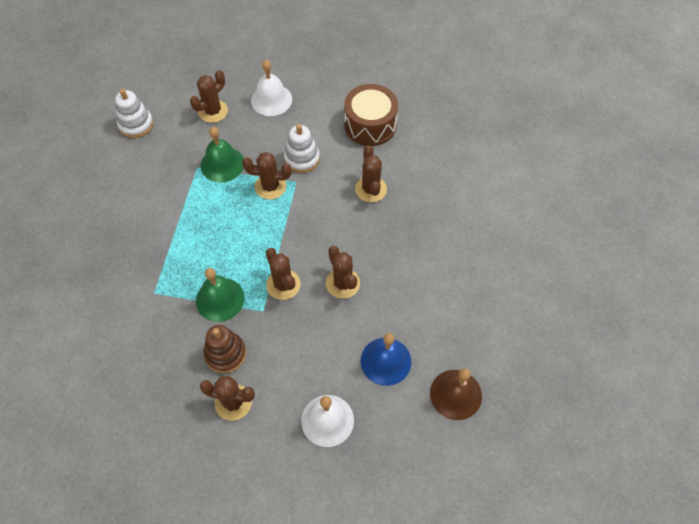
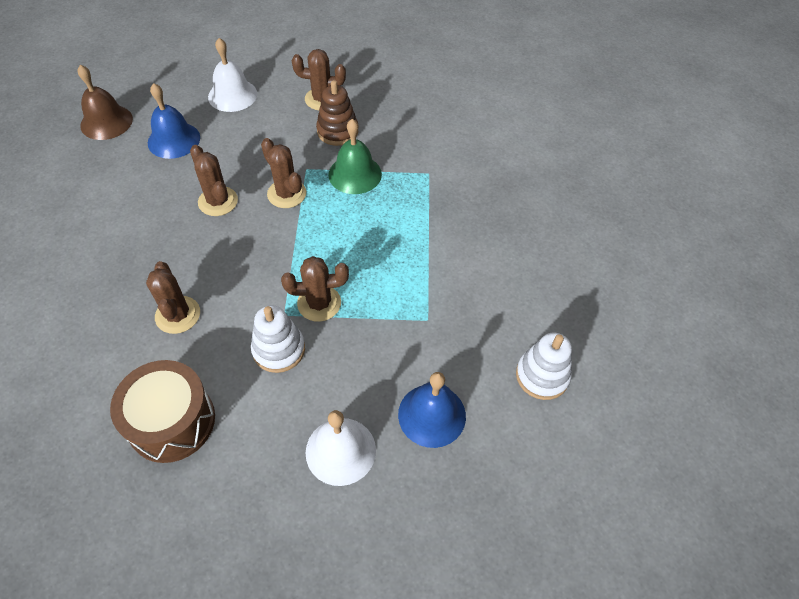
camera: 170 degrees right, 5 degrees down
(213, 111) = (432, 415): brown cactus -> blue bell
(222, 164) = (393, 328): green bell -> none

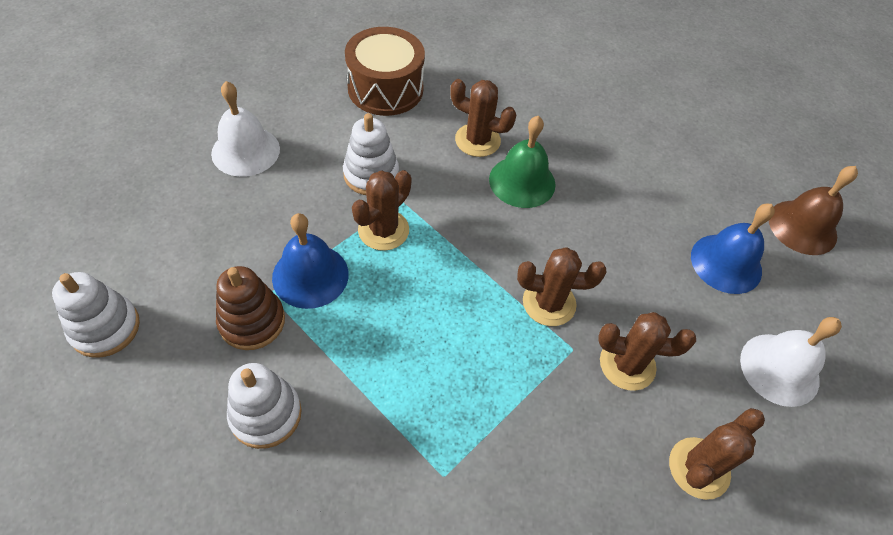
camera: 130 degrees right, 0 degrees up
(218, 201) = (591, 241): brown cactus -> brown cactus (627, 364)
(337, 131) = (614, 434): brown stacking toy -> brown stacking toy (252, 321)
(355, 174) = (519, 391): green bell -> green bell (522, 181)
(432, 415) = (192, 221): blue bell -> blue bell (310, 275)
(486, 257) = (266, 414): none -> white stacking toy

